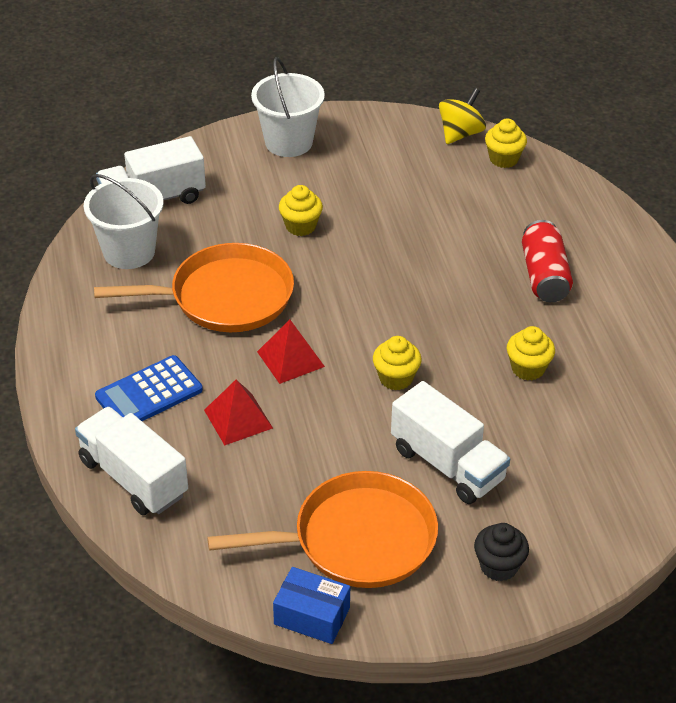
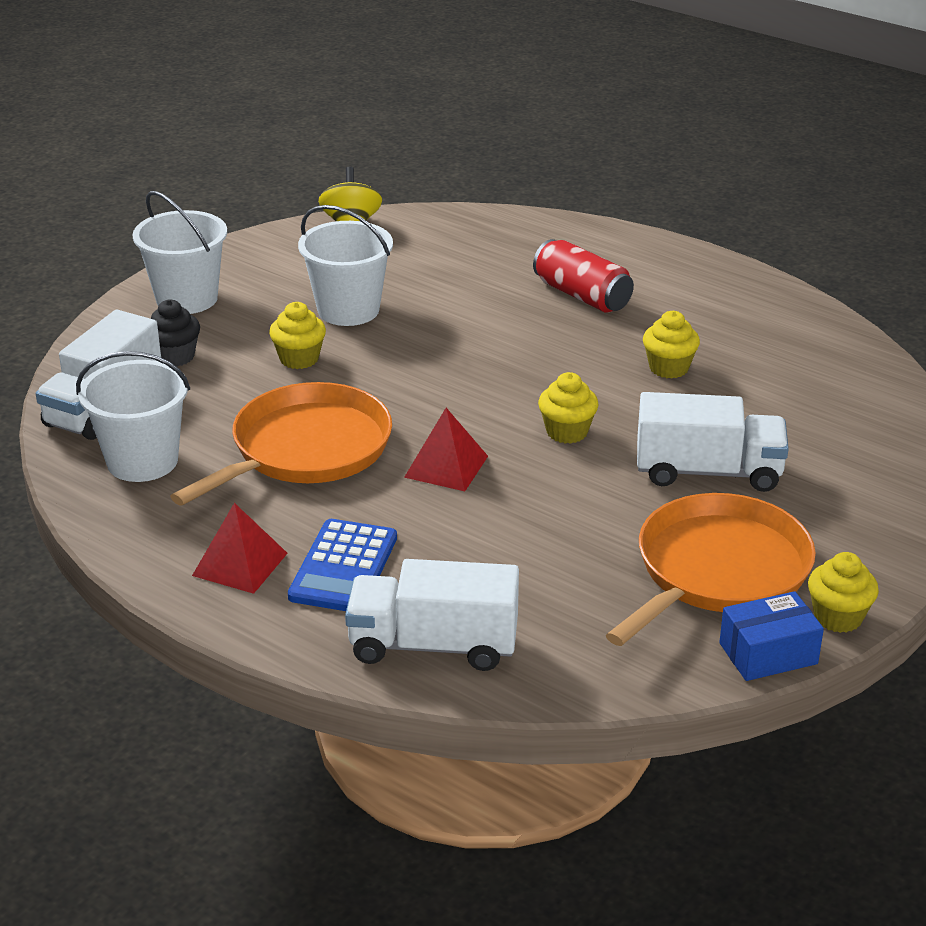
camera: 40 degrees left, 10 degrees down
(238, 419) = (466, 540): red pyramid -> red pyramid (240, 564)
(375, 204) = (348, 310): none -> white bucket
(499, 566) = (861, 522): black cupcake -> black cupcake (175, 356)
(503, 159) = (419, 227): yellow cupcake -> yellow cupcake (838, 617)

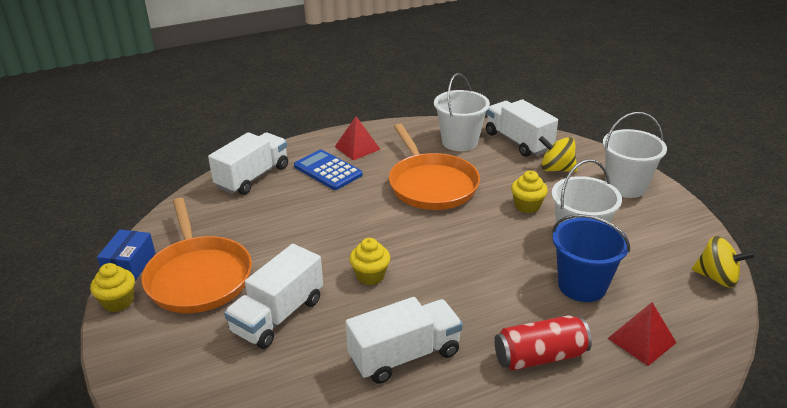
camera: 120 degrees right, 0 degrees up
(175, 356) = (556, 169): black cupcake -> yellow spinning top
(441, 293) = (582, 285): none -> blue bucket
(446, 466) = (377, 222): red pyramid -> red pyramid (641, 340)
(669, 368) = (405, 355): yellow cupcake -> white truck

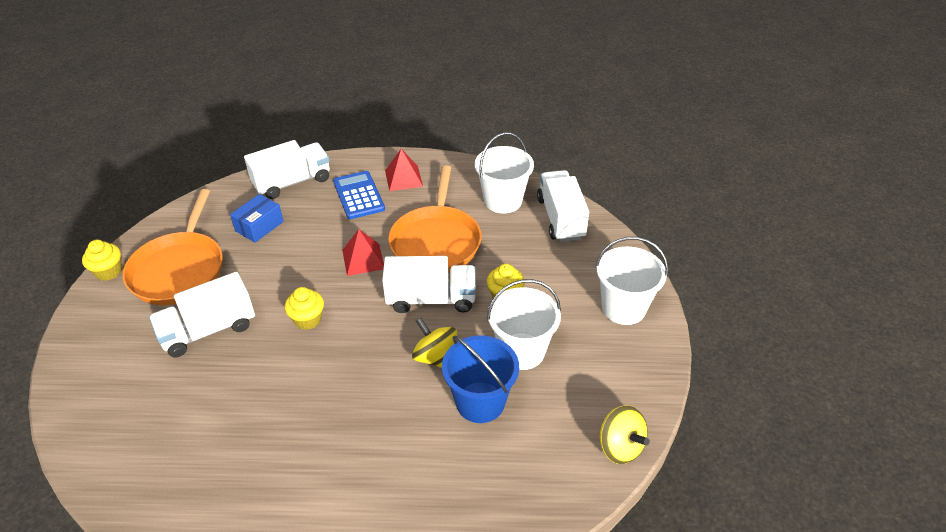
camera: 25 degrees right, 10 degrees up
(130, 265) = (140, 239): blue box -> blue box (259, 226)
(405, 355) = (273, 408): white truck -> white truck (431, 299)
(540, 356) = (380, 457): red can -> none
(556, 169) = (570, 263): yellow spinning top -> yellow spinning top (435, 357)
(641, 340) = (483, 481): red pyramid -> red pyramid (363, 259)

